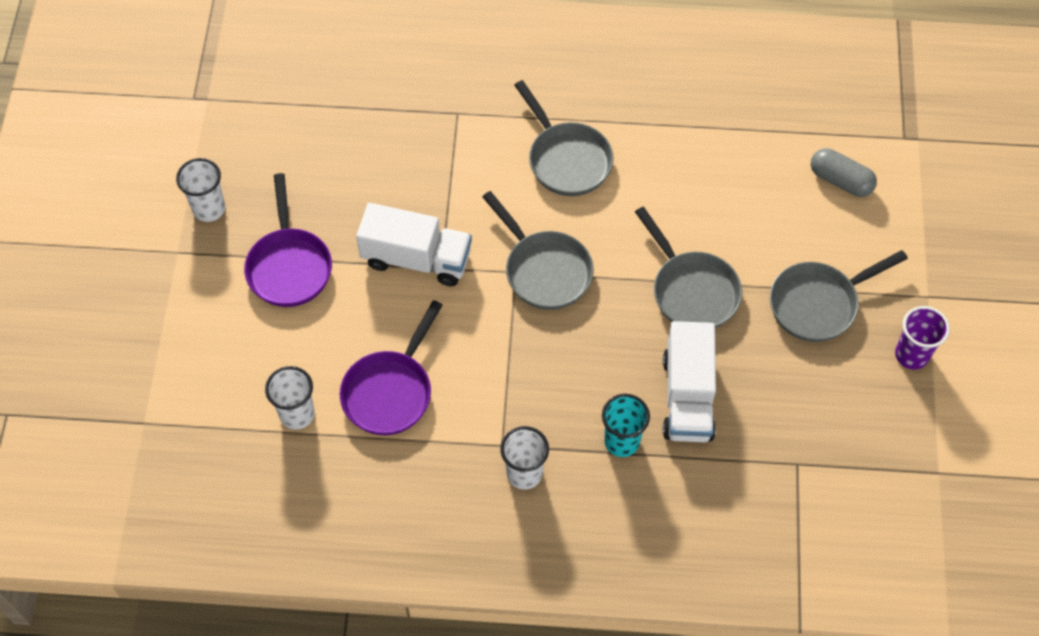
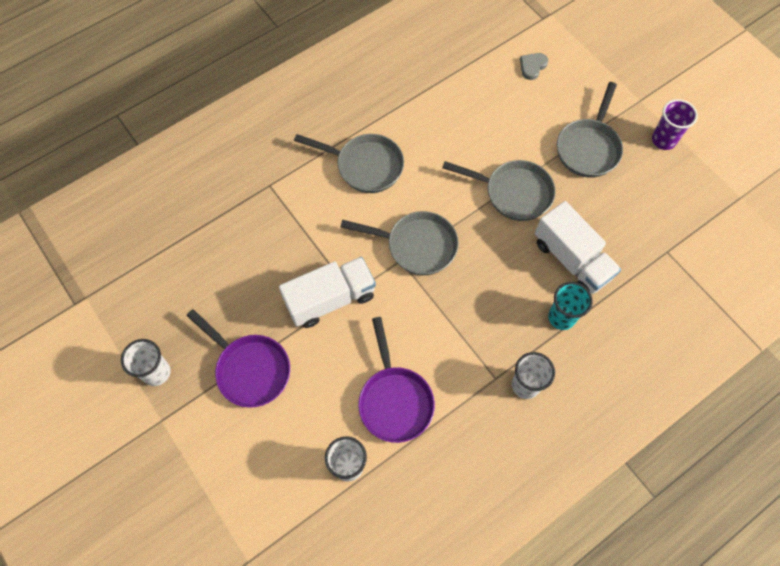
camera: 40 degrees left, 5 degrees up
(840, 180) = (532, 67): grey capsule -> grey heart

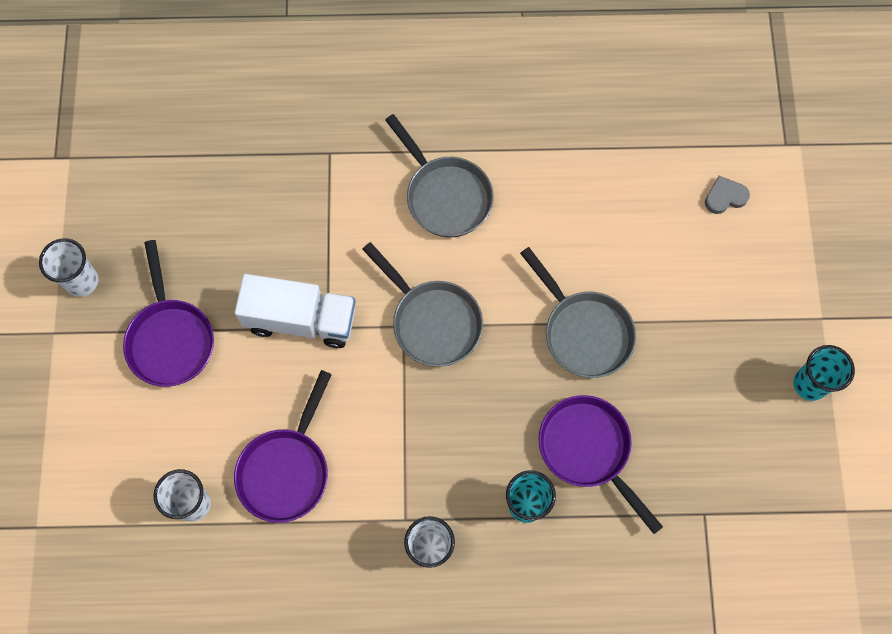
camera: 35 degrees right, 5 degrees up
(571, 259) = (588, 450): white truck -> purple pan
(588, 148) = (712, 335): grey pan -> none
(663, 140) = (810, 384): purple cup -> turquoise cup

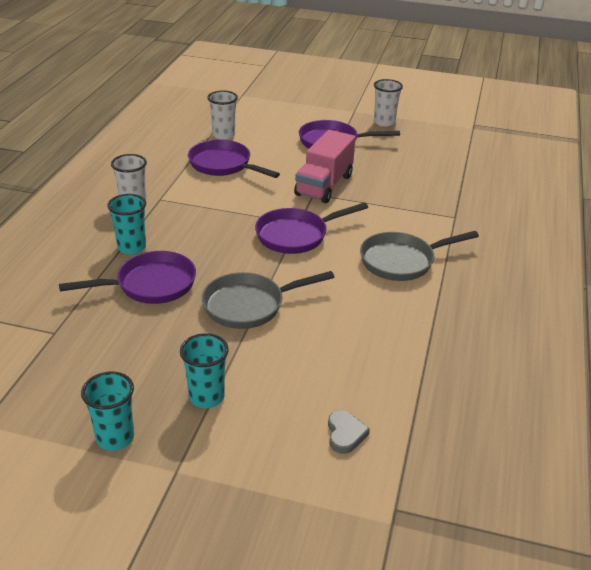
camera: 105 degrees right, 35 degrees down
(301, 320) = (324, 185): white truck -> pink truck
(432, 321) = (296, 235): grey pan -> purple pan
(730, 325) = (206, 397): none -> turquoise cup

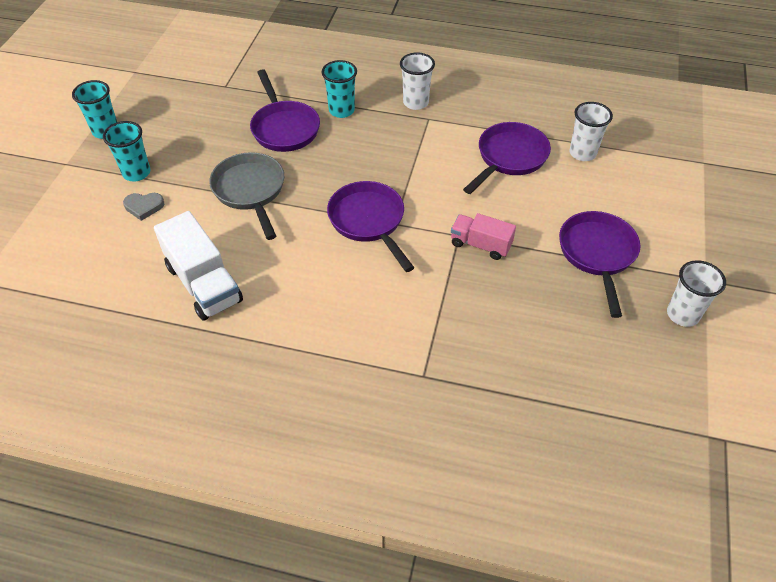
camera: 90 degrees right, 15 degrees up
(324, 185) = (480, 245): pink truck -> pink truck, size x0.61
(345, 434) = (75, 256): grey heart -> grey heart (144, 207)
(378, 330) = (204, 284): none -> white truck
(401, 261) = (322, 311): grey pan -> none

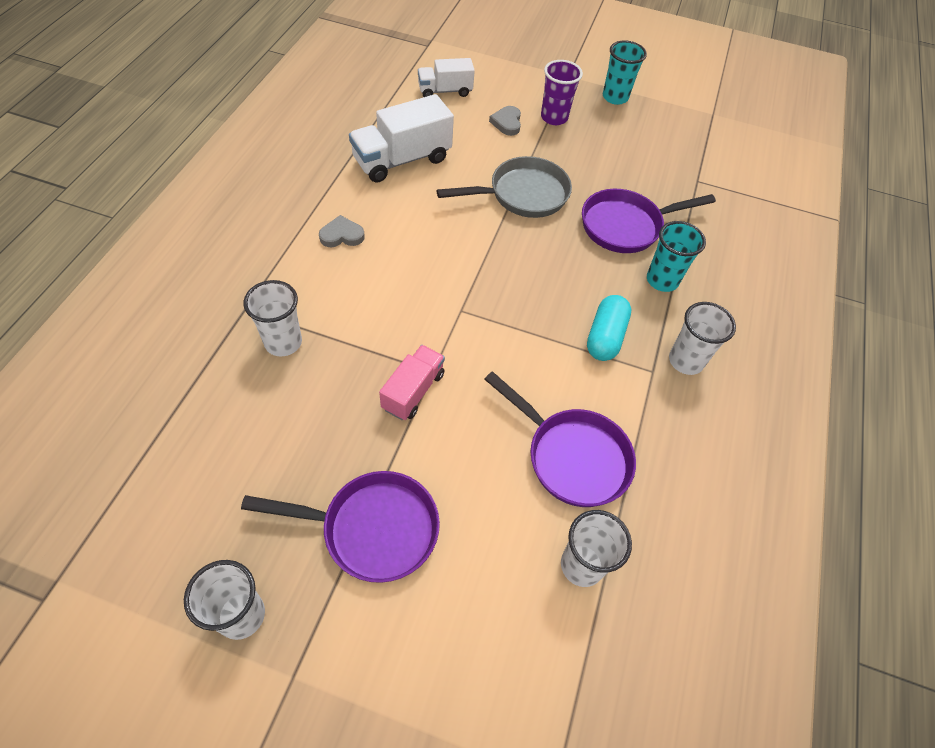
camera: 90 degrees right, 5 degrees up
(85, 260) = (445, 91): none -> white truck
(136, 173) = (554, 117): turquoise cup -> purple cup
(318, 317) = (342, 235): none -> grey heart
(369, 221) = (466, 287): purple pan -> none
(403, 141) = (605, 337): none -> turquoise capsule
(455, 338) = (283, 342): none -> white cup

